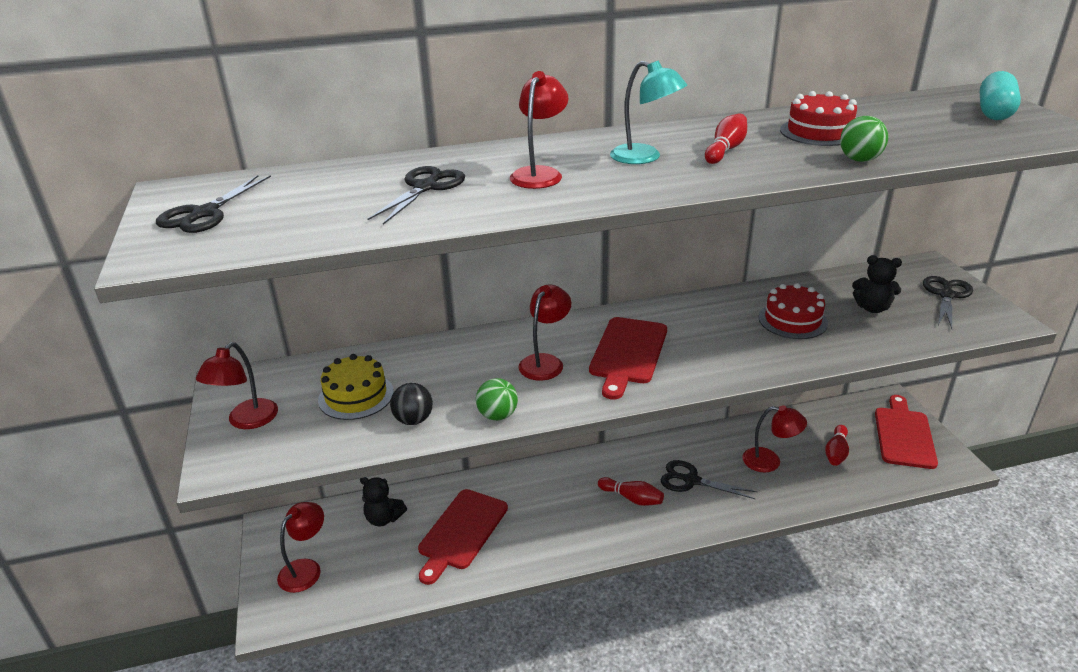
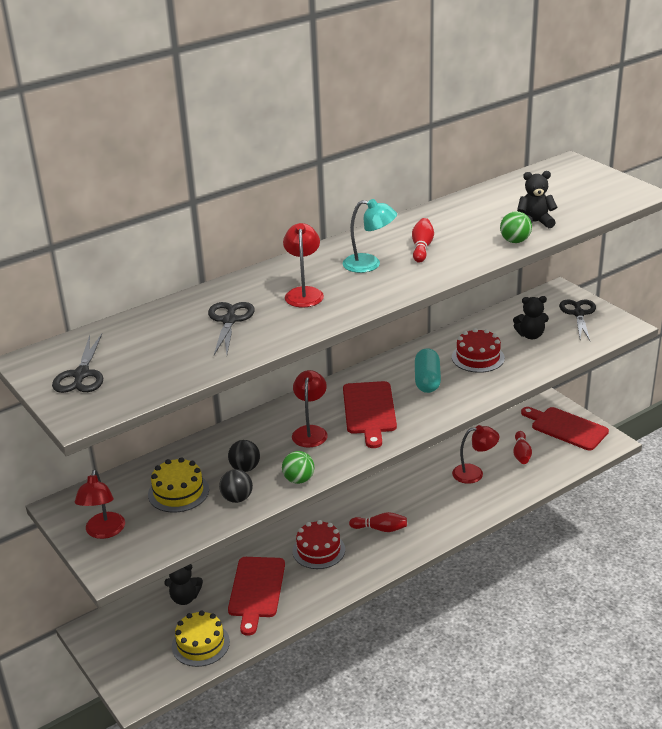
camera: 20 degrees left, 0 degrees up
(306, 569) = (142, 653): red lamp -> none
(369, 578) = (200, 644): none -> yellow cake
(445, 386) = (245, 468): none -> black ball
(691, 480) = (420, 503): black scissors -> none
(819, 132) = (478, 219): red cake -> red cake (318, 550)
(898, 144) = (535, 222): none -> black teddy bear
(903, 435) = (566, 428): red cutting board -> red cutting board turned 45 degrees counterclockwise
(994, 112) = (587, 180): turquoise capsule -> turquoise capsule (427, 380)

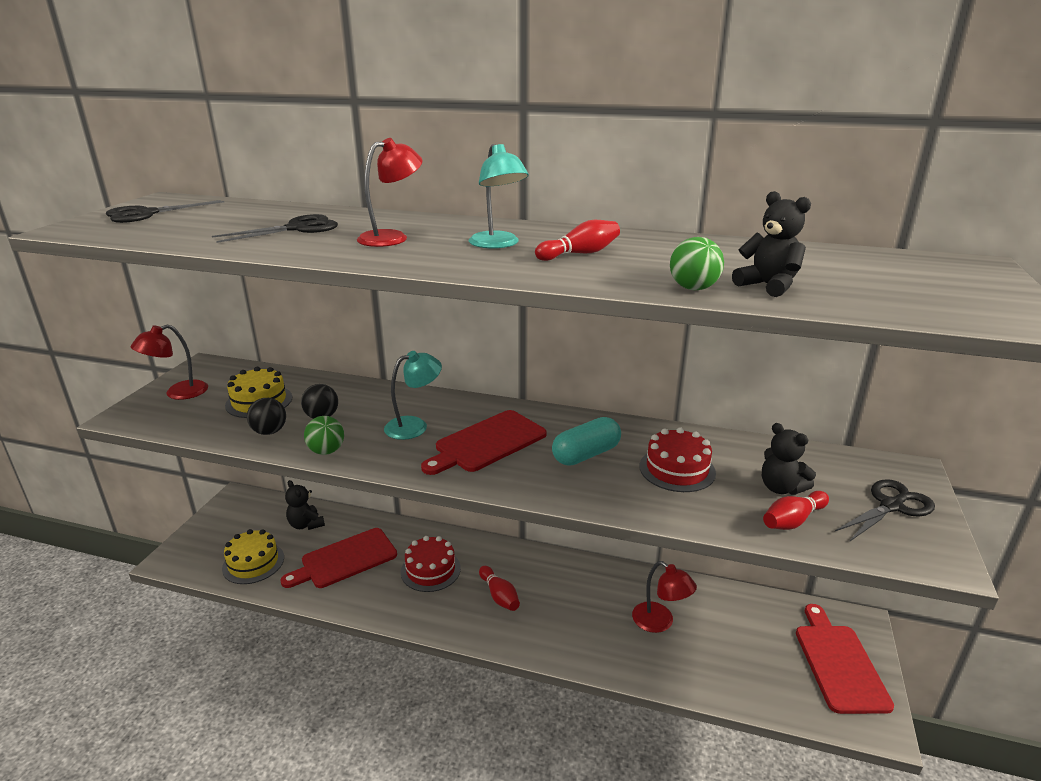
camera: 50 degrees right, 5 degrees down
(310, 431) = (414, 425): red lamp -> turquoise lamp
(521, 454) = (740, 646): red bowling pin -> red bowling pin (793, 520)

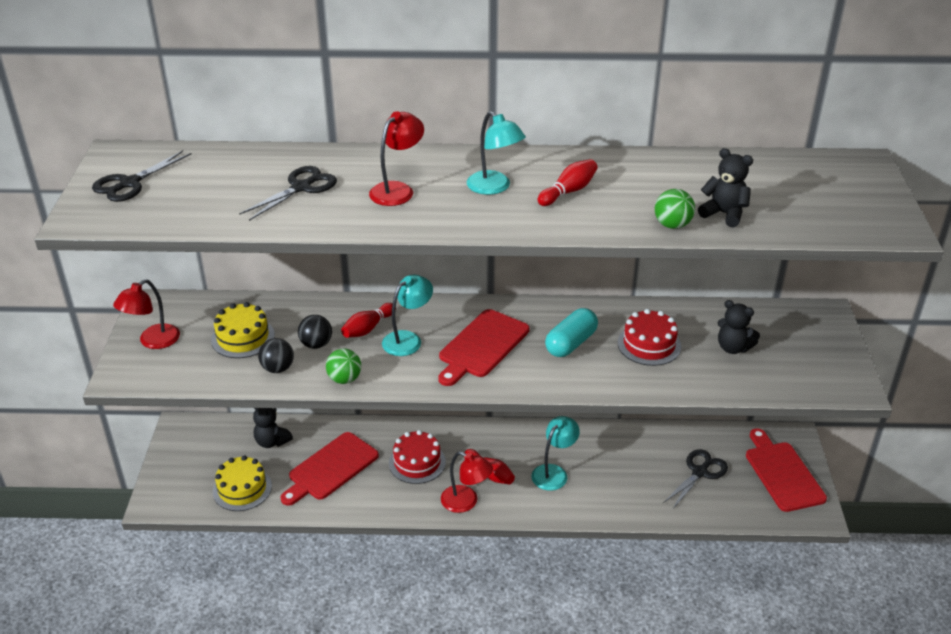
camera: 15 degrees left, 10 degrees up
(567, 608) = (554, 472): none -> turquoise lamp
(660, 622) = (635, 469): red lamp -> red lamp (466, 502)
(793, 520) = (747, 375): red bowling pin -> red bowling pin (368, 328)
(891, 506) = (816, 349): black scissors -> black scissors (700, 472)

